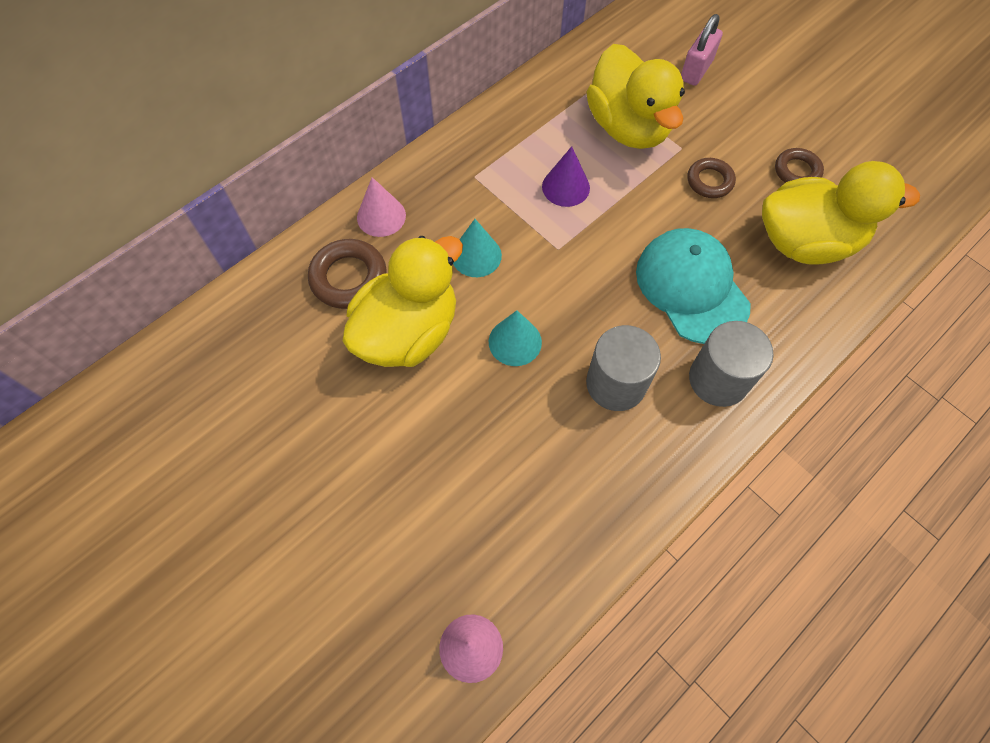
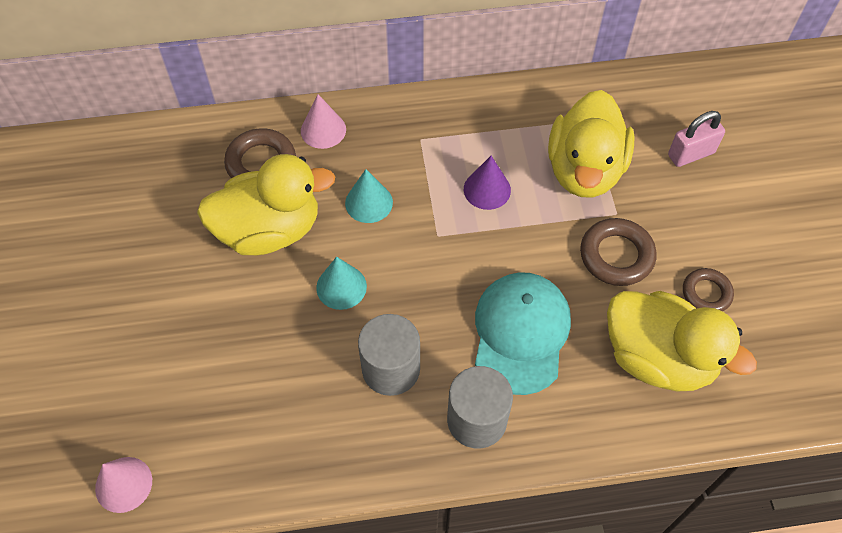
camera: 35 degrees right, 5 degrees down
(709, 181) = (616, 255): brown ring -> brown ring, size x1.53

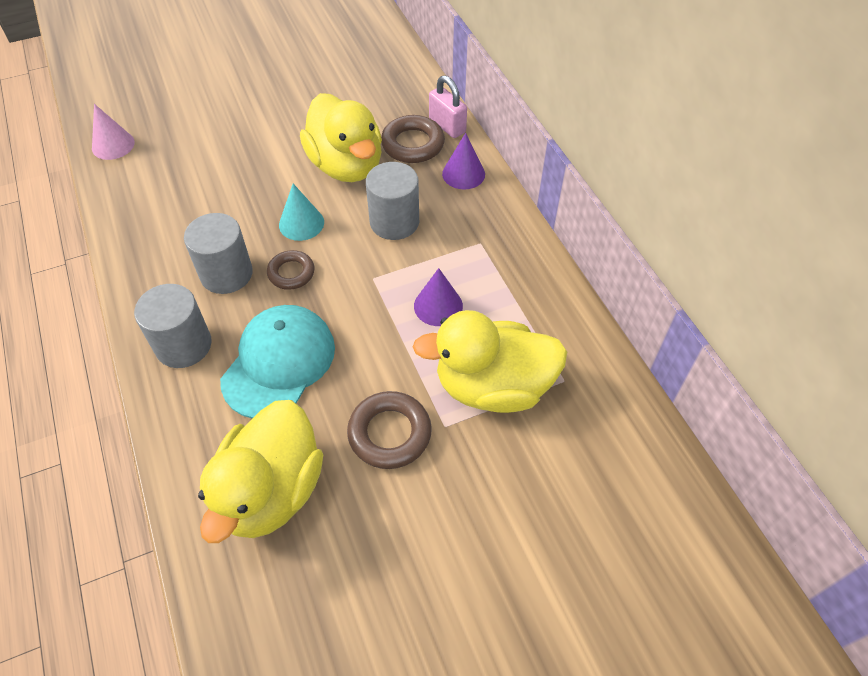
camera: 75 degrees right, 5 degrees down
(323, 130) = (463, 174): pink cone -> purple cone
(369, 202) = (394, 222): turquoise cone -> grey cylinder
(520, 333) = (279, 363): turquoise cap -> turquoise cap turned 60 degrees counterclockwise
(691, 154) = (556, 493): pink padlock -> pink padlock (447, 126)
(706, 293) = (362, 532): brown ring -> brown ring (291, 273)

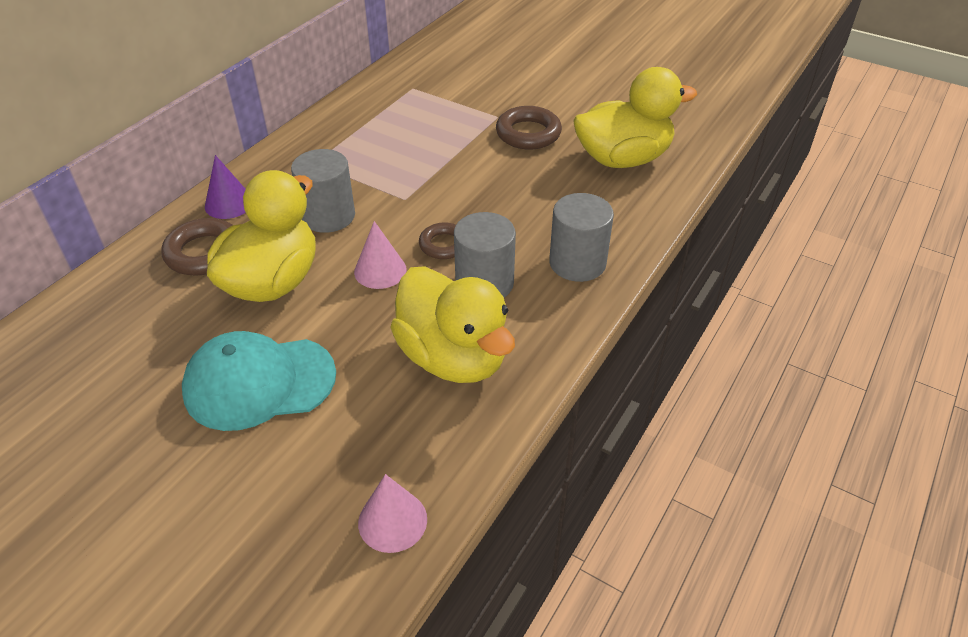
camera: 125 degrees left, 10 degrees down
(279, 363) = (534, 205): turquoise cap -> turquoise cap (259, 383)
(301, 223) = (380, 270): turquoise cone -> pink cone
(438, 306) = (401, 157): purple cone -> none
(447, 126) = (156, 243): pink padlock -> none
(493, 386) = (447, 110): yellow duck -> yellow duck (453, 357)

